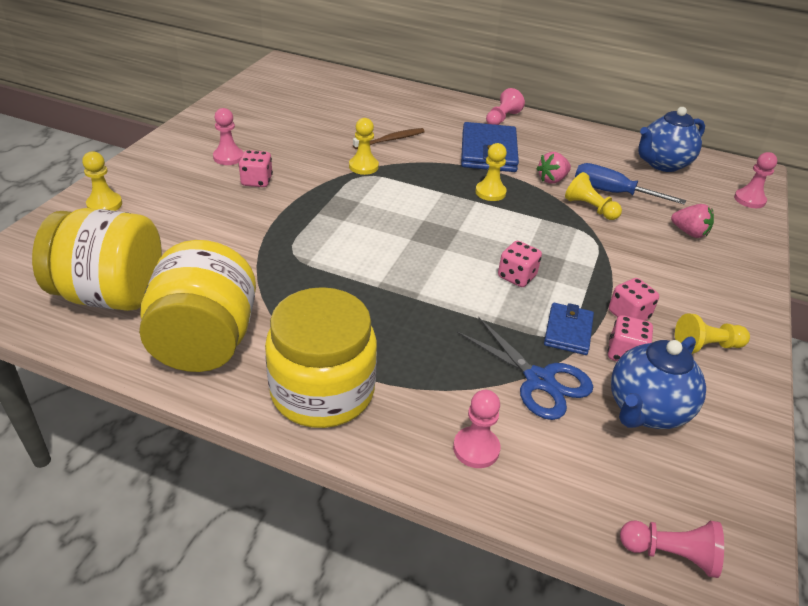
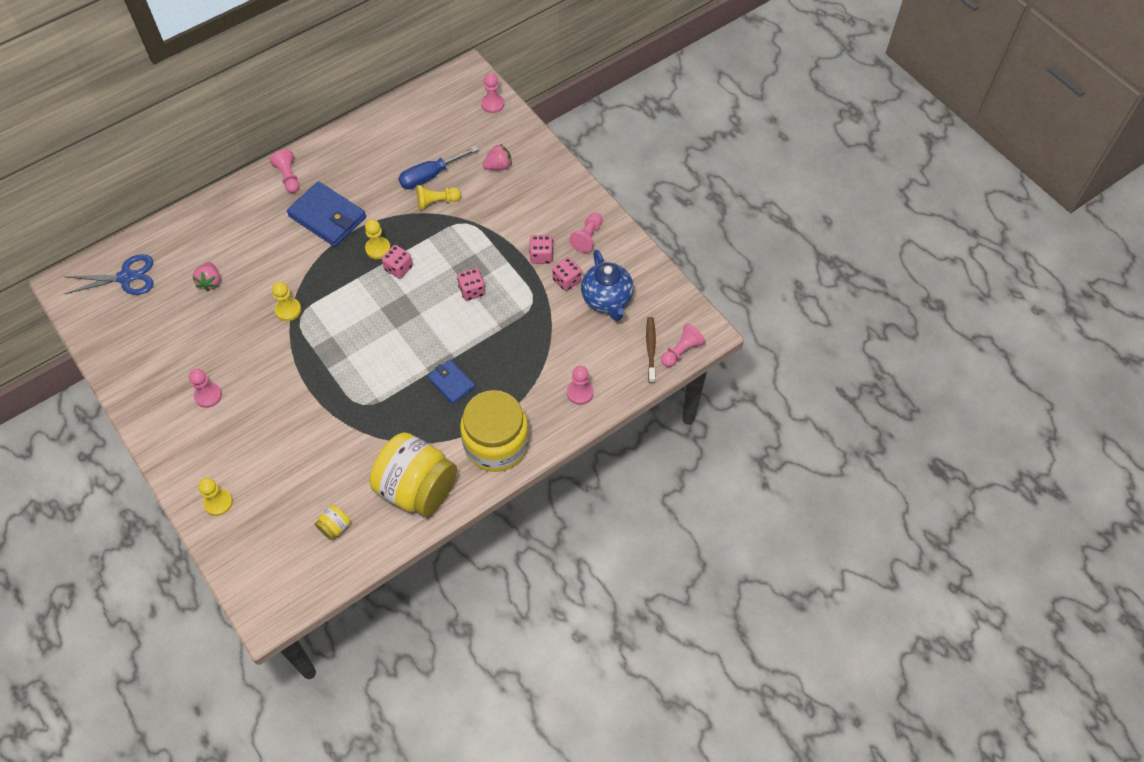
camera: 55 degrees left, 20 degrees up
(111, 295) = (335, 527): yellow jar -> yellow jar, size x0.40
(256, 181) = (257, 390): pink dice -> pink dice (398, 268)
(391, 140) = (263, 271): brown toothbrush -> brown toothbrush (650, 349)
(539, 380) = (557, 335): blue scissors -> blue scissors (126, 277)
(552, 180) = (390, 201): pink strawberry -> pink strawberry (210, 282)
(568, 331) = (533, 296): blue wallet -> blue wallet (451, 383)
(662, 164) = (421, 120): blue teapot -> none
(706, 346) = (587, 237): yellow pawn -> pink pawn

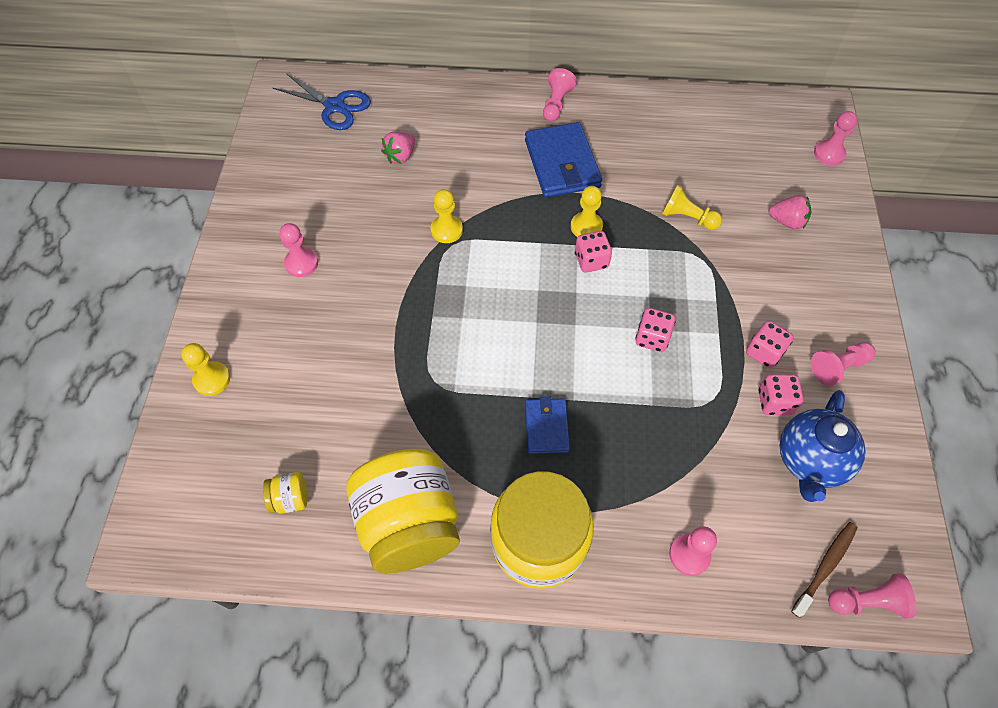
camera: 40 degrees right, 0 degrees up
(430, 176) = (701, 187): blue screwdriver -> none

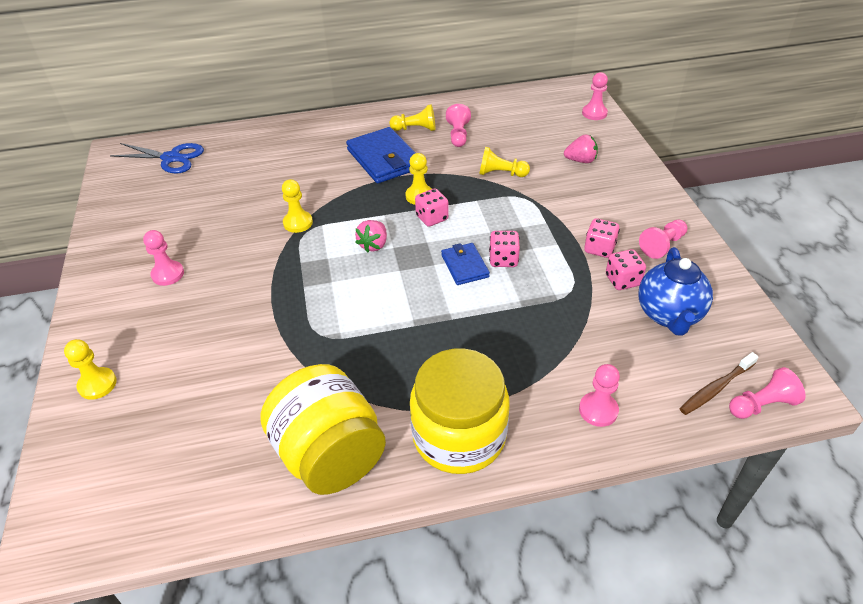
camera: 15 degrees left, 15 degrees down
(290, 499) = (203, 465): yellow jar -> none
(400, 156) = (241, 181): pink strawberry -> pink strawberry (373, 245)
(546, 427) = (435, 345): blue wallet -> blue wallet (464, 266)
(556, 104) = (366, 122): pink pawn -> pink pawn (458, 135)
(609, 127) = (415, 129): none -> yellow pawn
(825, 567) = (716, 388): brown toothbrush -> brown toothbrush turned 150 degrees counterclockwise

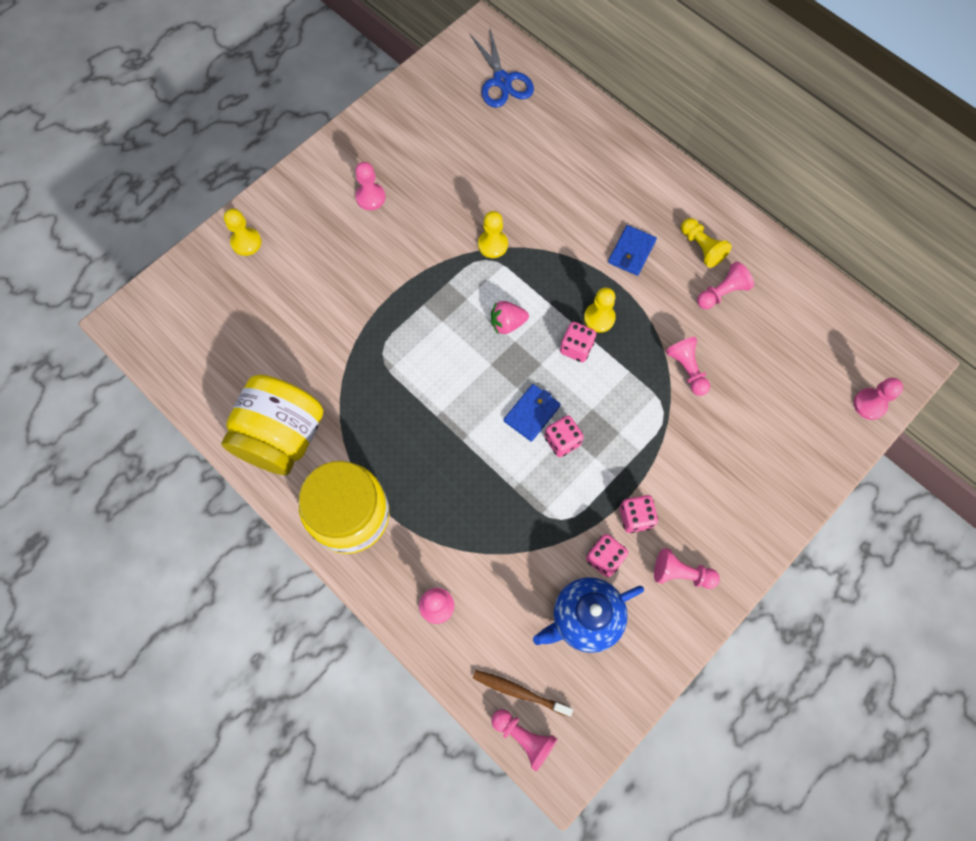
camera: 55 degrees right, 25 degrees up
(384, 159) = (631, 252): blue wallet -> blue wallet, size x0.57
(501, 173) = (687, 369): yellow pawn -> pink pawn
(580, 160) = (766, 433): pink strawberry -> none

